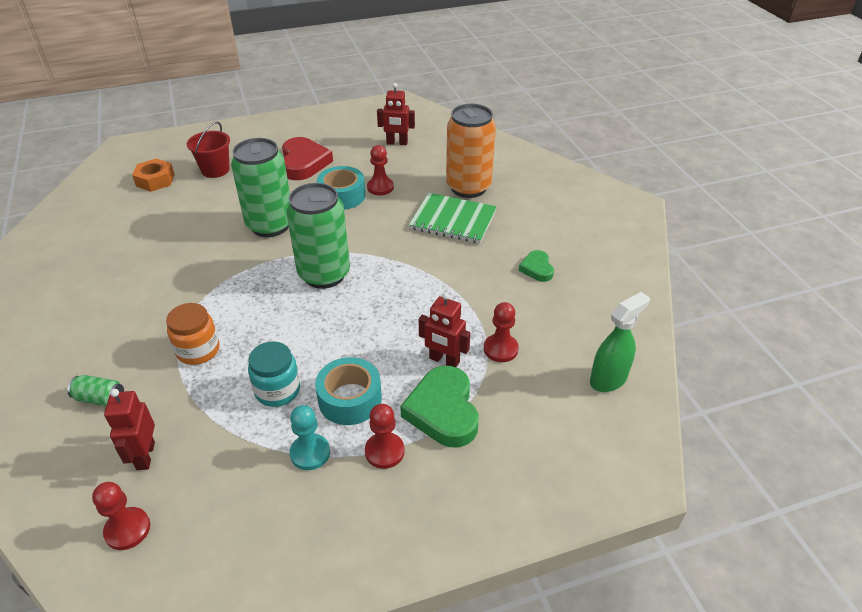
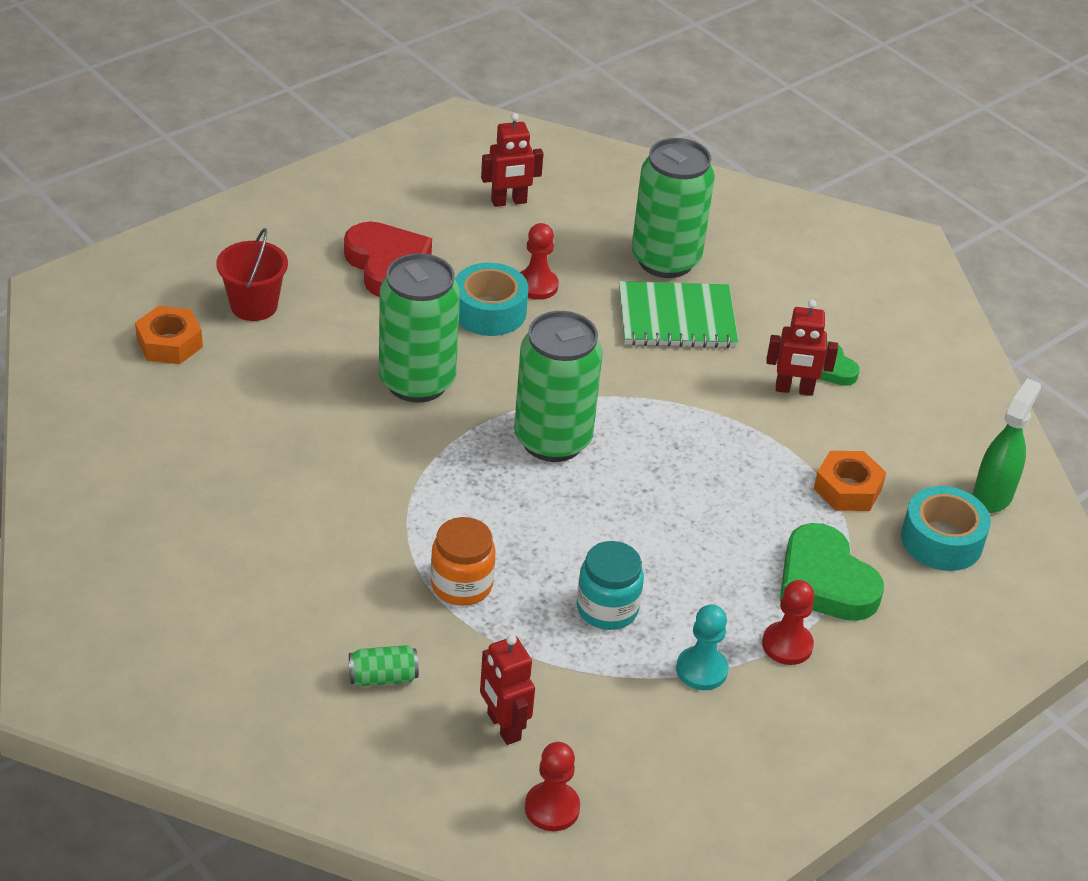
camera: 25 degrees left, 0 degrees up
(350, 399) = (705, 596): turquoise tape -> turquoise tape (941, 540)
(444, 360) = (788, 520): red robot -> red robot (794, 390)
(468, 187) = (665, 260): orange can -> green can
(500, 349) = (847, 489): red pawn -> orange nut

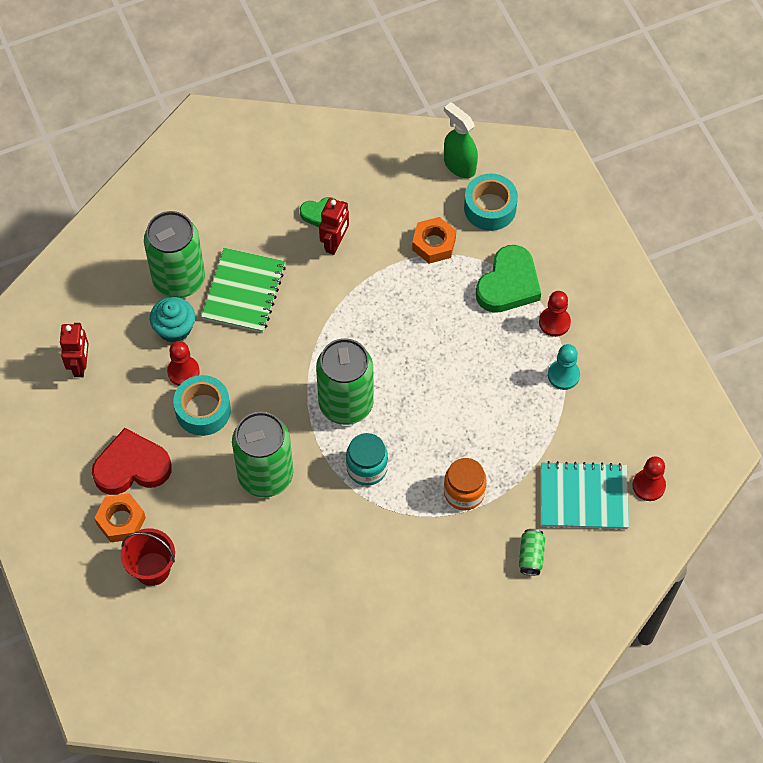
camera: 70 degrees left, 20 degrees up
(169, 343) = (179, 635): orange nut -> orange nut (121, 521)
(503, 727) = (584, 497): red robot -> turquoise notebook
(594, 268) = (174, 328): none -> turquoise cupcake
(607, 608) = (503, 413): turquoise jar -> turquoise jar (367, 468)
(825, 581) = (508, 284): green heart -> green heart turned 45 degrees counterclockwise

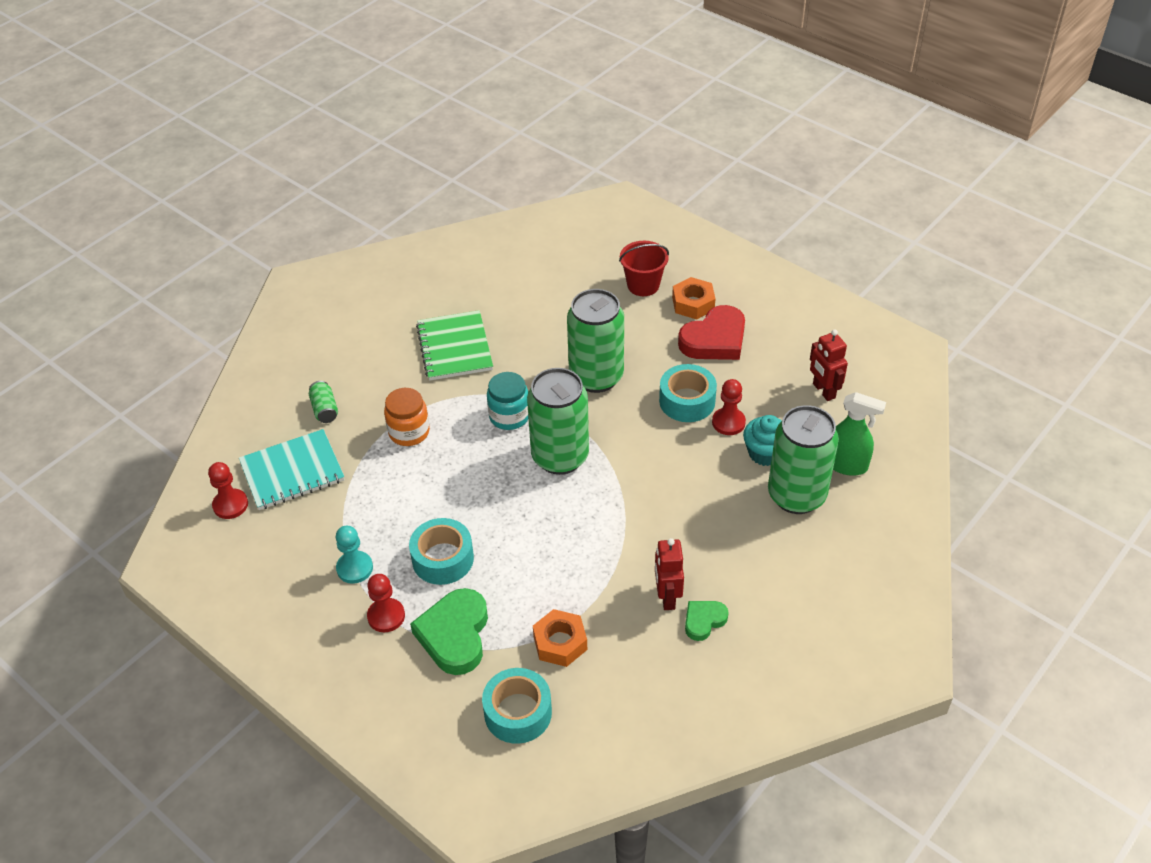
camera: 155 degrees right, 15 degrees down
(244, 292) = (725, 511): green notebook -> green notebook (454, 347)
(459, 165) = (581, 749): green spray bottle -> green spray bottle (846, 465)
(489, 352) = (443, 559): none -> turquoise tape

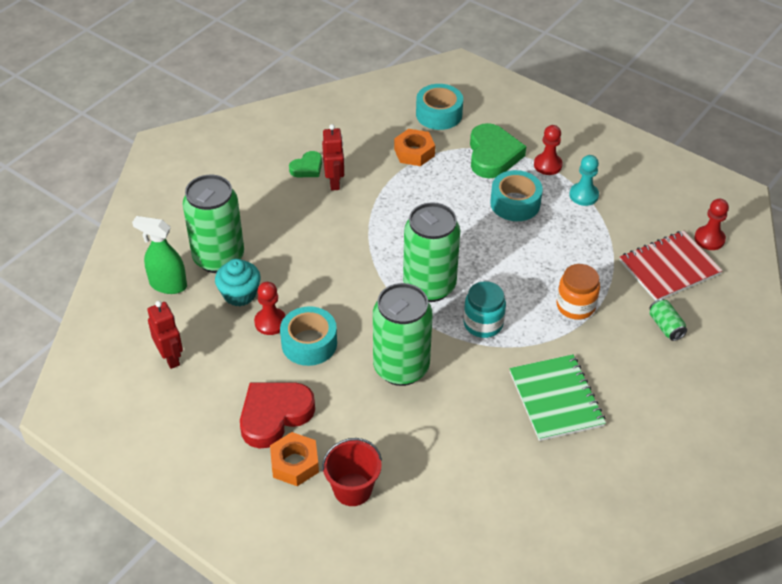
camera: 175 degrees right, 0 degrees up
(292, 472) = (669, 267): turquoise notebook -> red notebook

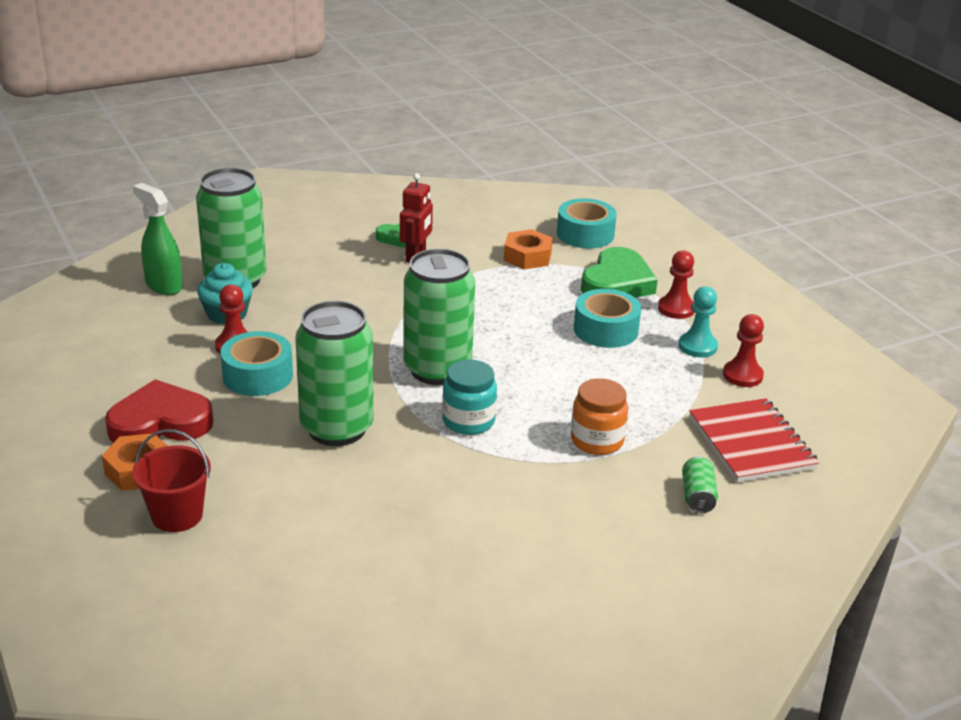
camera: 25 degrees right, 15 degrees down
(170, 357) = (106, 341): red robot -> none
(556, 399) = (493, 518): green notebook -> none
(669, 267) = (751, 443): red notebook -> red notebook turned 75 degrees clockwise
(709, 239) = (830, 432): red pawn -> red pawn (742, 375)

